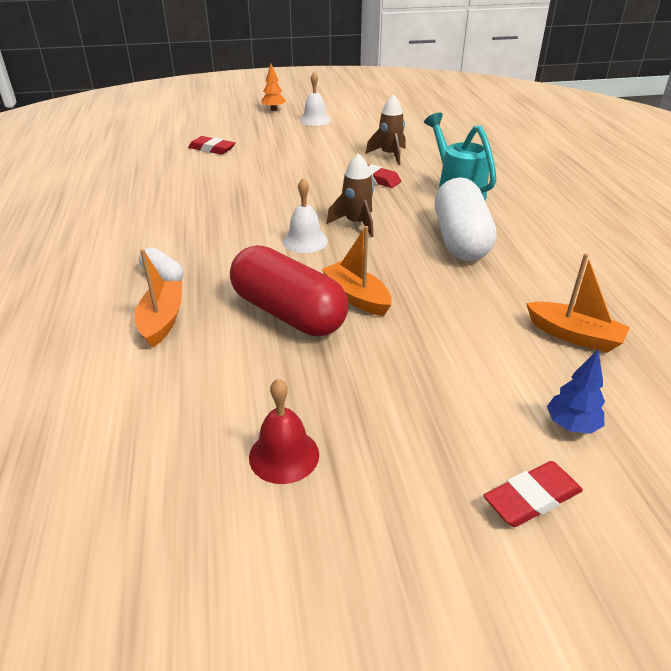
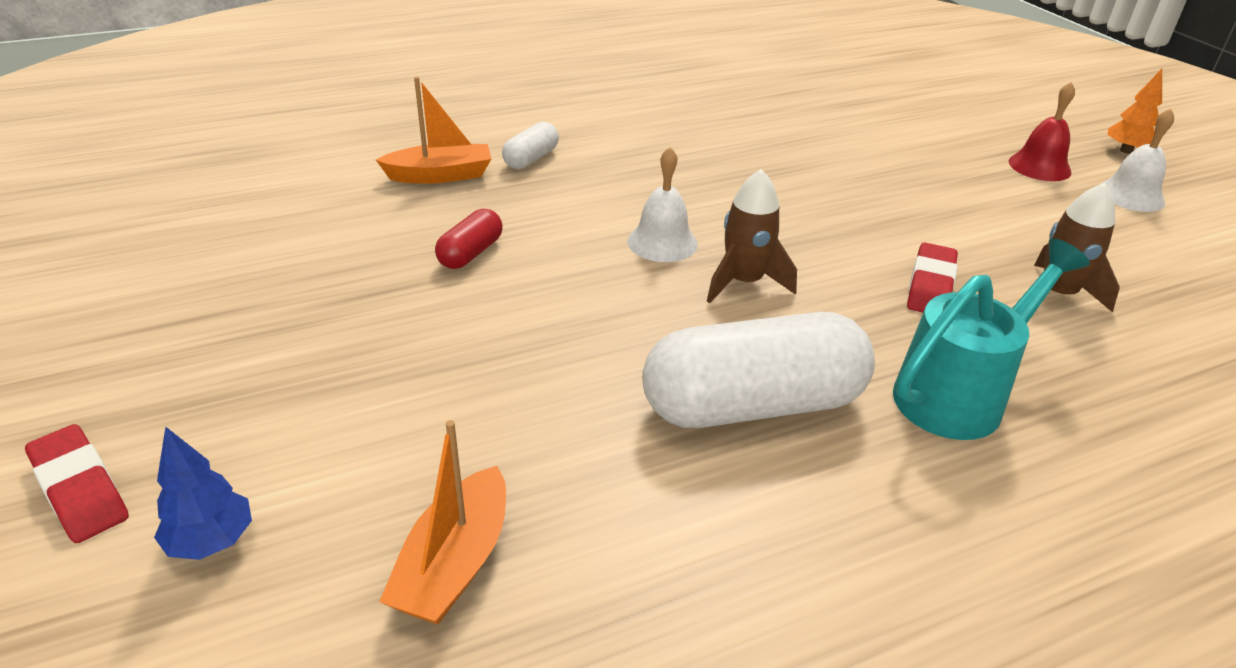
camera: 75 degrees right, 0 degrees up
(212, 149) = (904, 127): red eraser -> none
(284, 455) = (204, 286): red bell -> red bell (1039, 166)
(288, 313) = (471, 253): red capsule -> red capsule, size x0.46
(357, 297) = (522, 304): orange boat -> none

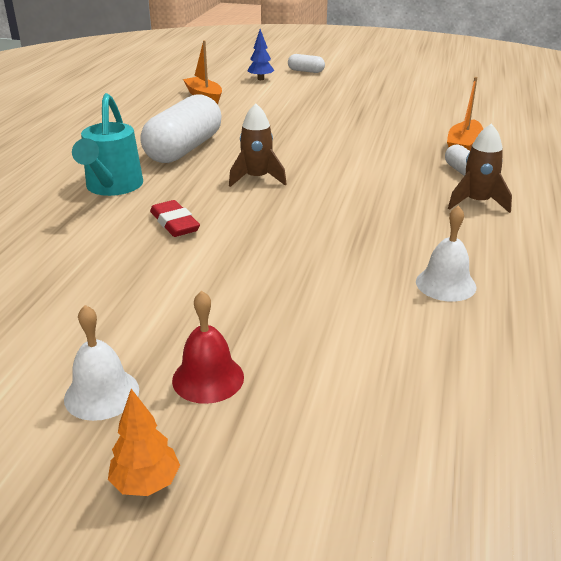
camera: 130 degrees right, 5 degrees down
(80, 489) = (306, 71): red eraser -> white capsule
(471, 253) = (368, 134): red capsule -> none
(662, 242) = (320, 174): white bell -> white bell (445, 284)
(1056, 294) = (102, 256): brown rocket -> brown rocket (477, 202)

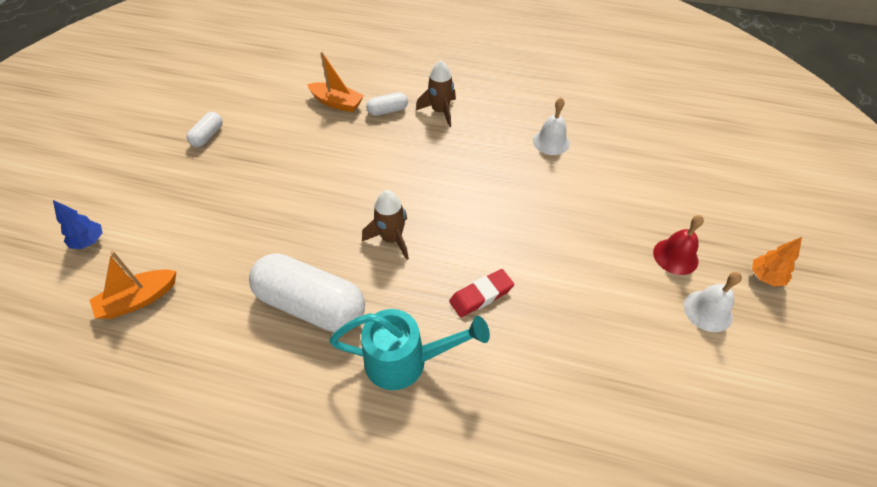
camera: 90 degrees left, 20 degrees up
(306, 71) = (79, 197): white capsule -> white capsule (208, 136)

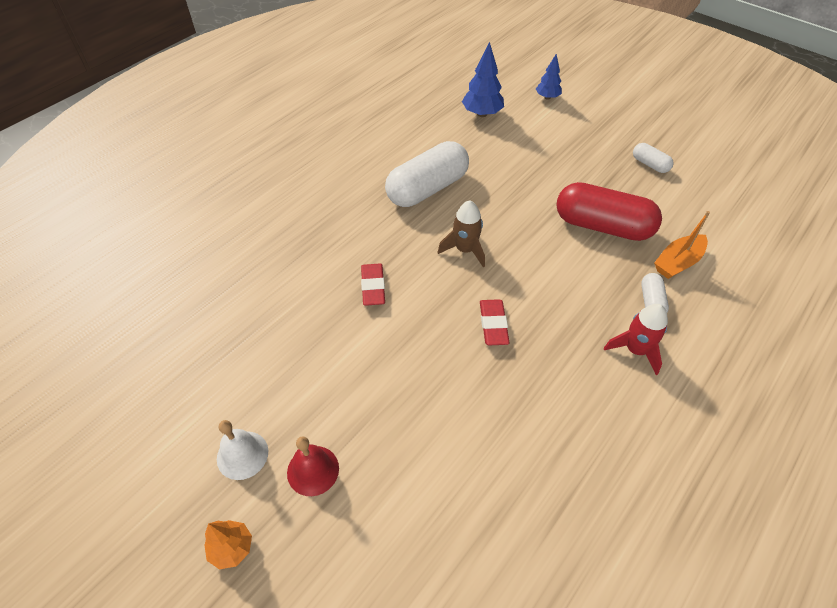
camera: 115 degrees right, 0 degrees up
(138, 299) = (482, 114): orange boat -> blue tree
(312, 151) = (602, 226): none -> red capsule
(406, 361) = (349, 224): turquoise watering can -> none
(440, 111) = (635, 350): brown rocket -> red rocket
(468, 193) = (493, 324): none -> red eraser
(551, 142) = (539, 444): white bell -> none

